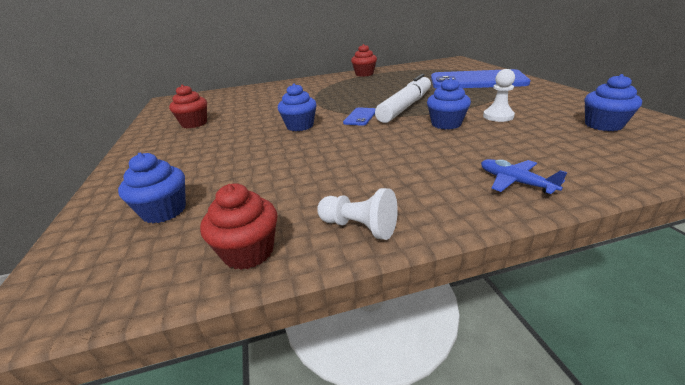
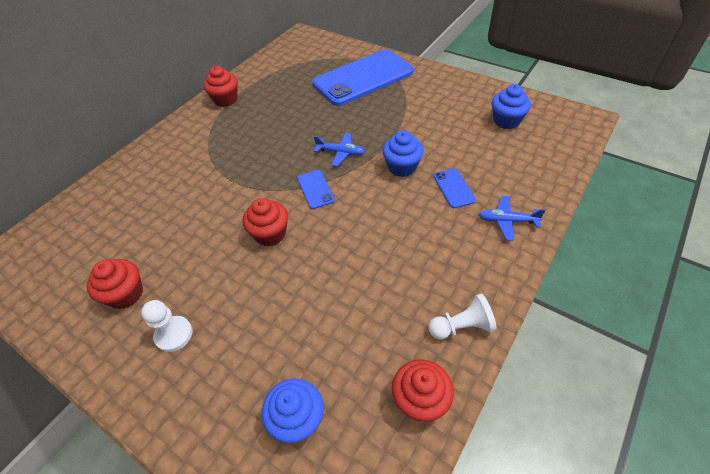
camera: 40 degrees left, 20 degrees up
(300, 126) = (270, 234): blue cupcake -> red cupcake
(405, 107) = (341, 153): white marker -> blue plane
(480, 146) = (453, 188): none -> blue phone
(498, 116) = (431, 137): white pawn -> white pawn (174, 334)

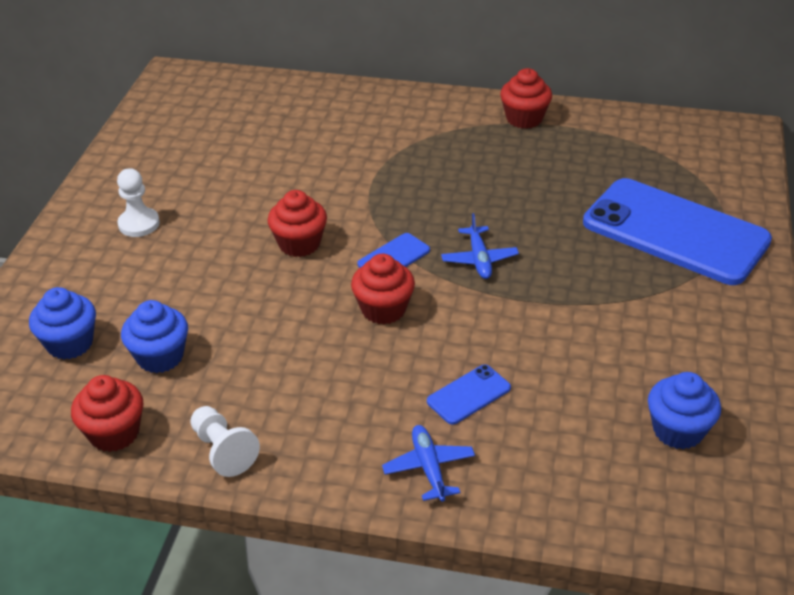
camera: 65 degrees right, 10 degrees down
(126, 294) = (175, 173): red cupcake -> red cupcake (383, 309)
(402, 167) = (484, 329): blue cupcake -> blue cupcake (160, 357)

